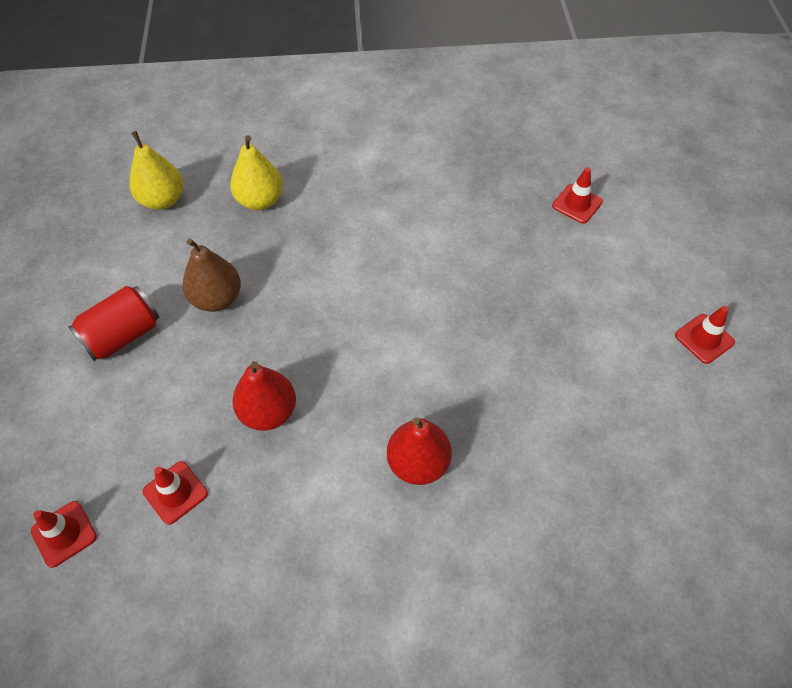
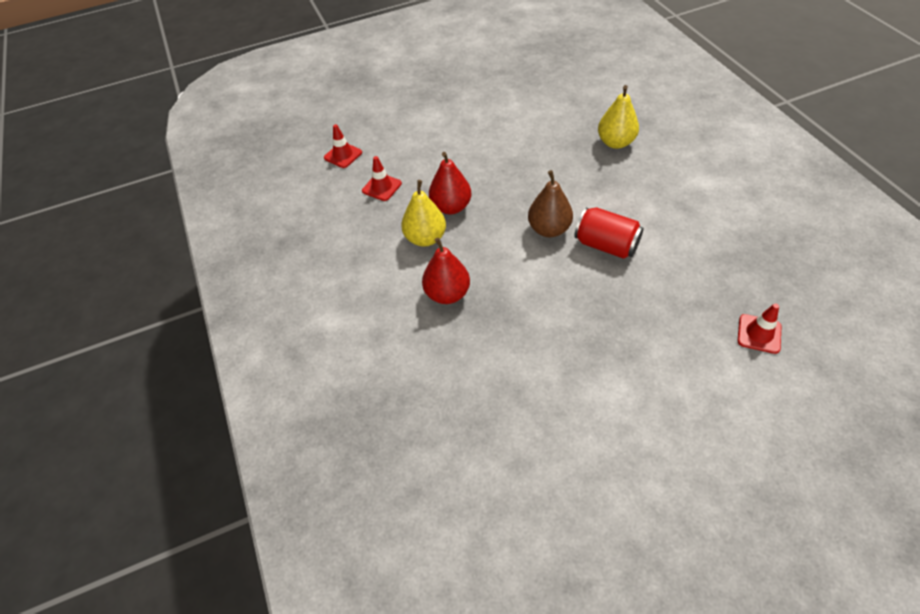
camera: 75 degrees right, 5 degrees down
(123, 335) = (472, 126): red can -> red can (606, 245)
(163, 200) = (583, 100): yellow pear -> yellow pear (425, 238)
(217, 298) = (521, 153): brown pear -> brown pear (549, 229)
(704, 339) = (664, 469): red traffic cone -> none

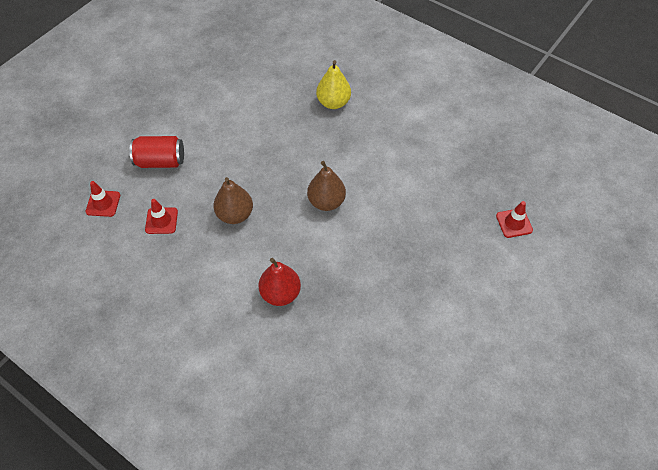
camera: 35 degrees left, 5 degrees up
(425, 238) = (231, 252): yellow pear -> none
(451, 207) = (235, 214): red pear -> brown pear
(606, 245) = (376, 197): red can -> red can (160, 161)

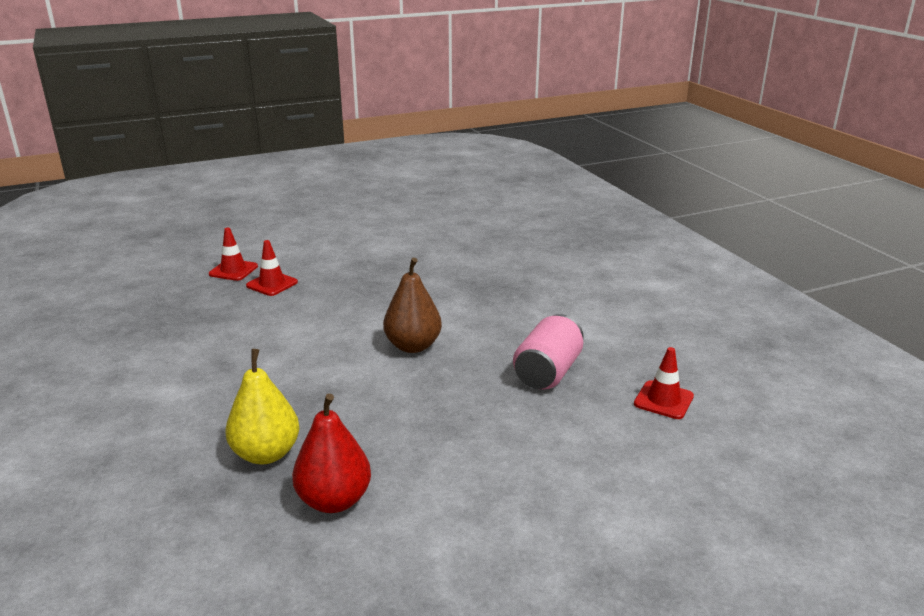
camera: 150 degrees left, 30 degrees down
(103, 203) = (762, 452): red traffic cone -> red traffic cone (272, 284)
(160, 161) = (640, 477): red can -> none
(235, 214) = (547, 372): brown pear -> pink can
(280, 293) = (537, 298): red pear -> red pear (334, 500)

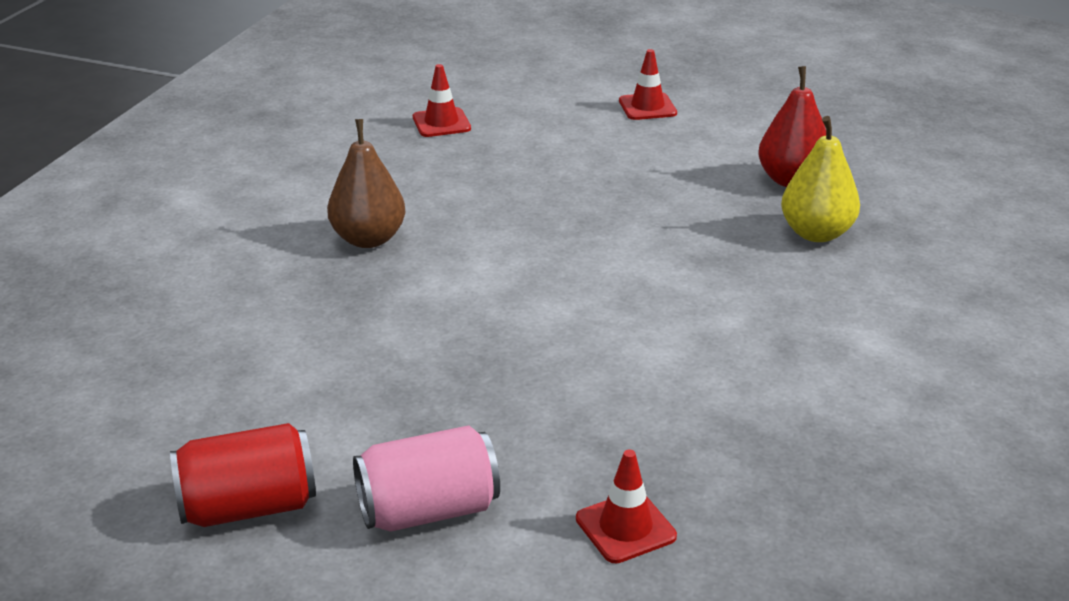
camera: 135 degrees left, 5 degrees up
(272, 284) = (599, 454): red traffic cone -> red traffic cone (647, 107)
(380, 225) = (248, 507): none -> red can
(413, 346) = (556, 262): brown pear -> brown pear (368, 239)
(547, 372) = (482, 179): pink can -> pink can (428, 510)

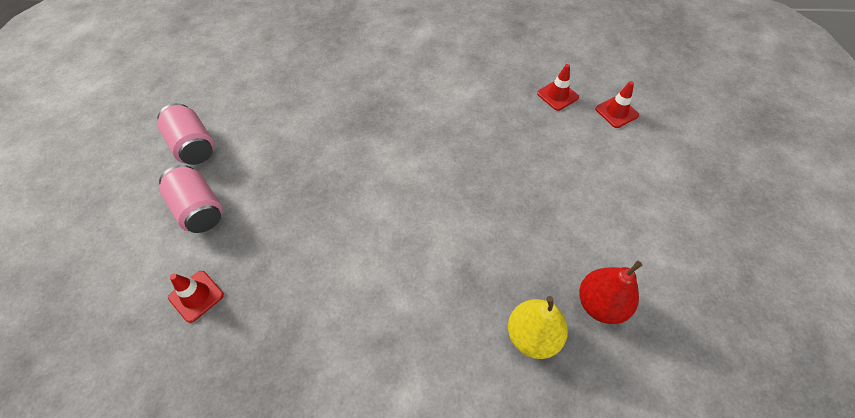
camera: 70 degrees right, 25 degrees up
(248, 507) = (193, 146): red can -> pink can
(368, 239) = (416, 109): brown pear -> none
(647, 107) = (651, 189): red traffic cone -> red traffic cone (616, 112)

